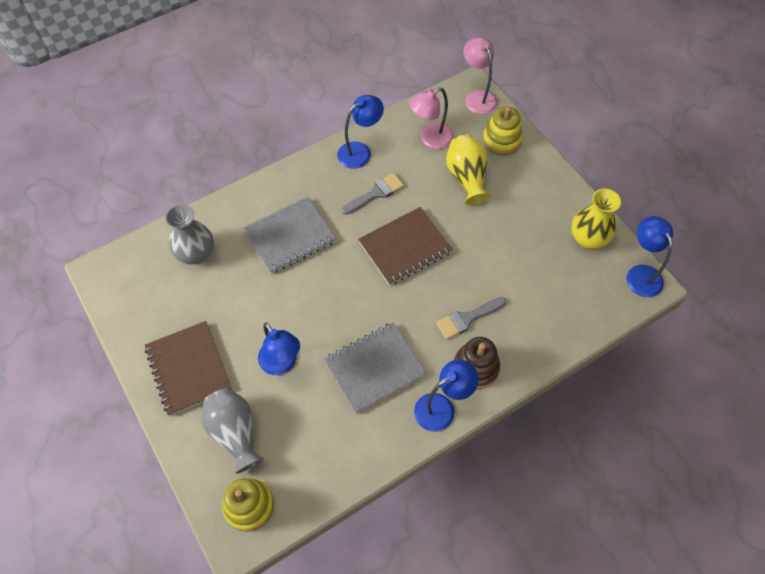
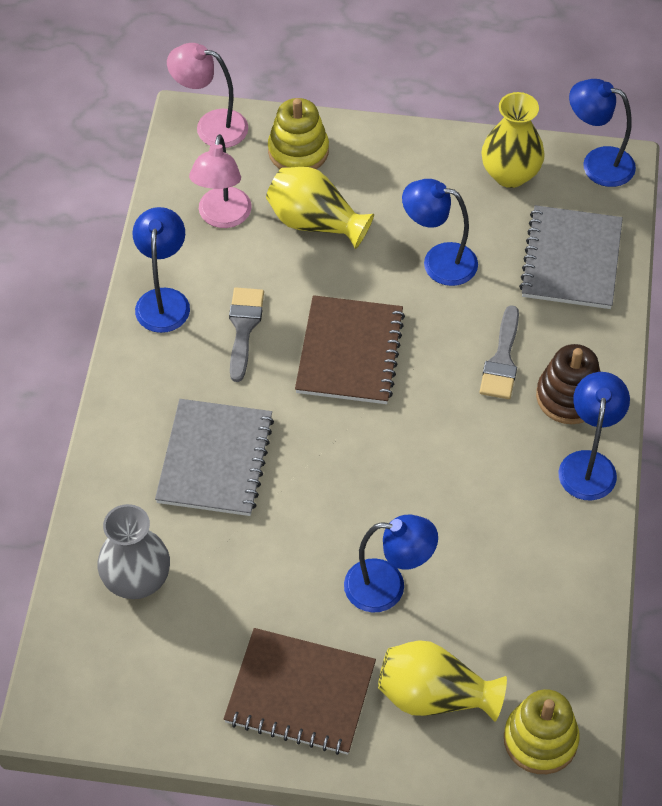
camera: 50 degrees left, 5 degrees down
(235, 432) = (434, 696): grey vase -> yellow vase
(374, 368) = (480, 495): grey notebook -> grey notebook (571, 260)
(499, 246) = (438, 261): none -> blue lamp

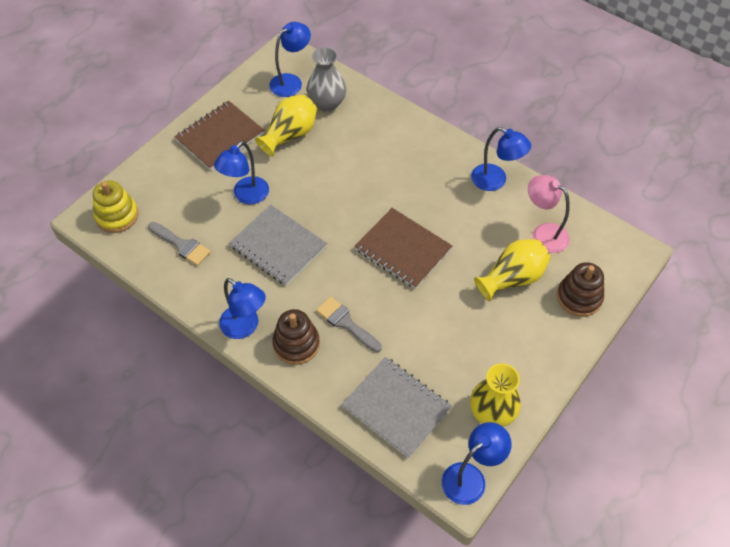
camera: 120 degrees right, 0 degrees up
(211, 126) = (625, 260): pink lamp -> none
(215, 459) = (373, 160): grey notebook -> grey notebook (278, 246)
(244, 327) = (453, 208): grey brush -> grey brush (181, 245)
(298, 151) = (579, 297): yellow stacking toy -> brown stacking toy
(434, 696) = (175, 186): yellow vase -> yellow vase (290, 135)
(438, 261) = (442, 329): blue lamp -> blue lamp (291, 82)

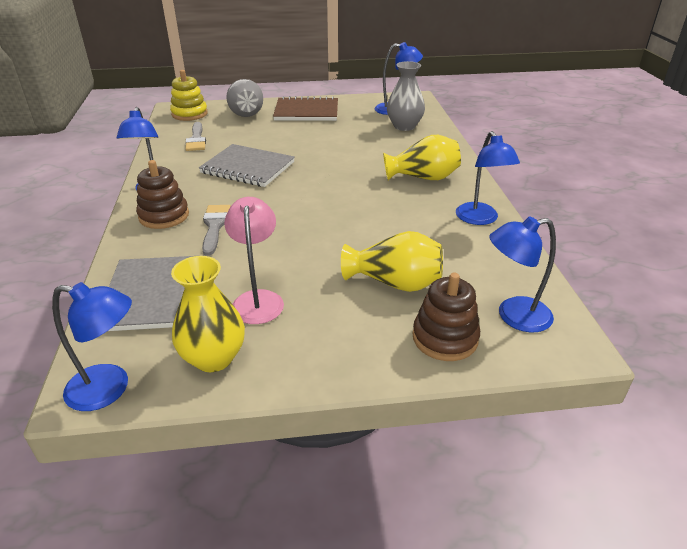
camera: 45 degrees right, 20 degrees down
(167, 176) = (245, 112): none -> grey vase
(246, 196) = (273, 139): blue lamp -> blue lamp (514, 316)
(278, 246) = (247, 168): grey notebook -> grey notebook turned 60 degrees counterclockwise
(290, 135) = (352, 128): yellow vase -> yellow vase (423, 178)
(403, 249) = (330, 214): brown notebook -> none
(543, 233) = (477, 273): pink lamp -> pink lamp (258, 299)

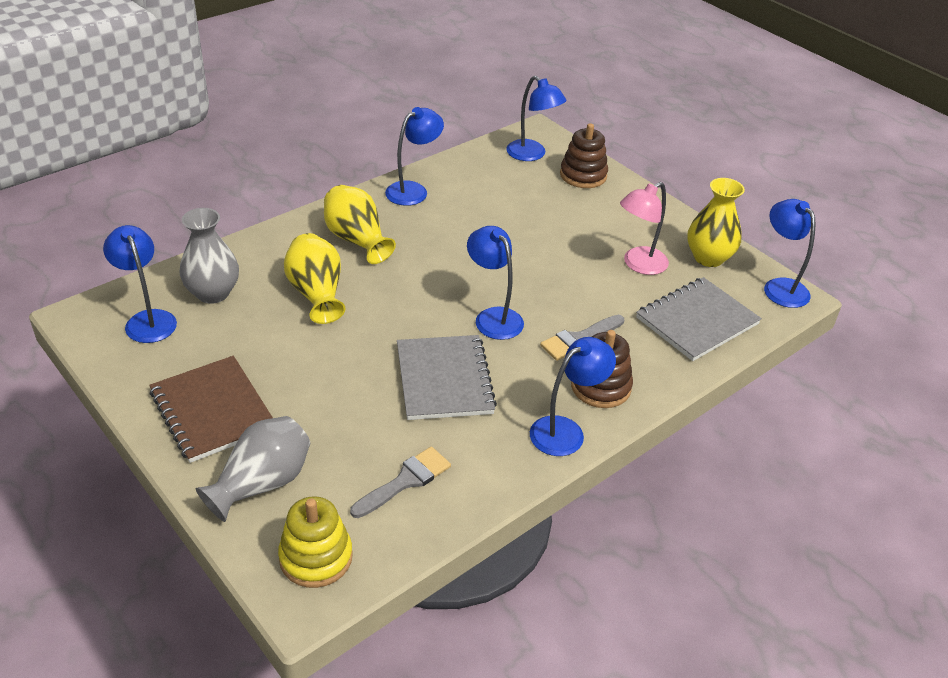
camera: 125 degrees left, 5 degrees up
(280, 201) = (493, 317): none -> blue lamp
(395, 283) = (549, 209): yellow vase -> yellow vase (316, 294)

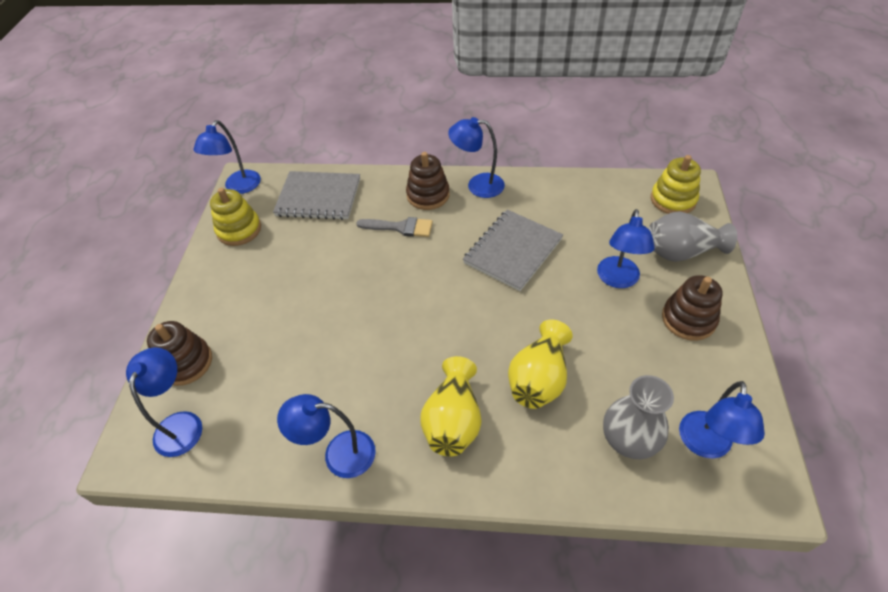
camera: 130 degrees left, 10 degrees up
(212, 411) = (688, 319): brown notebook -> brown stacking toy
(405, 481) = (593, 208): grey brush -> none
(493, 317) = (432, 274): blue lamp -> blue lamp (618, 280)
(638, 265) = (287, 253): pink lamp -> none
(708, 258) = (239, 230): yellow vase -> yellow stacking toy

